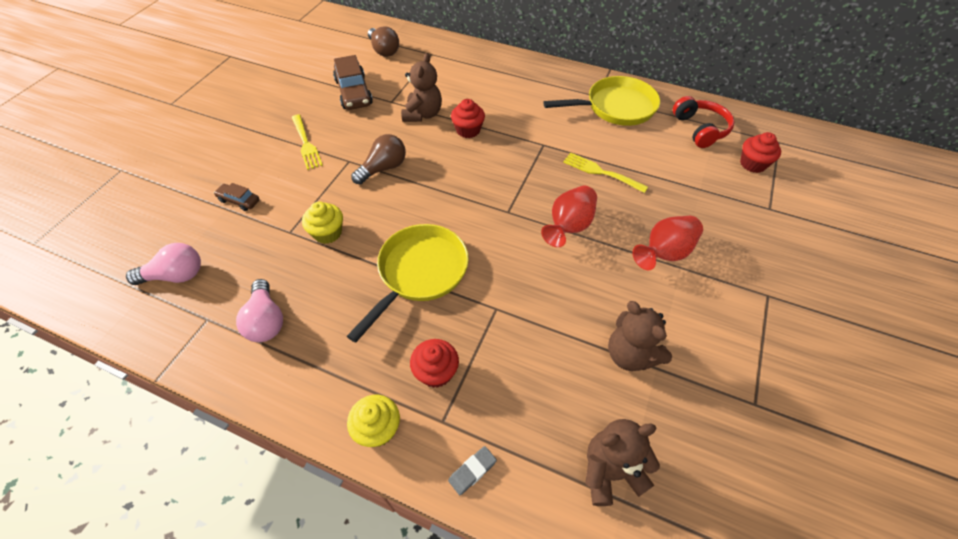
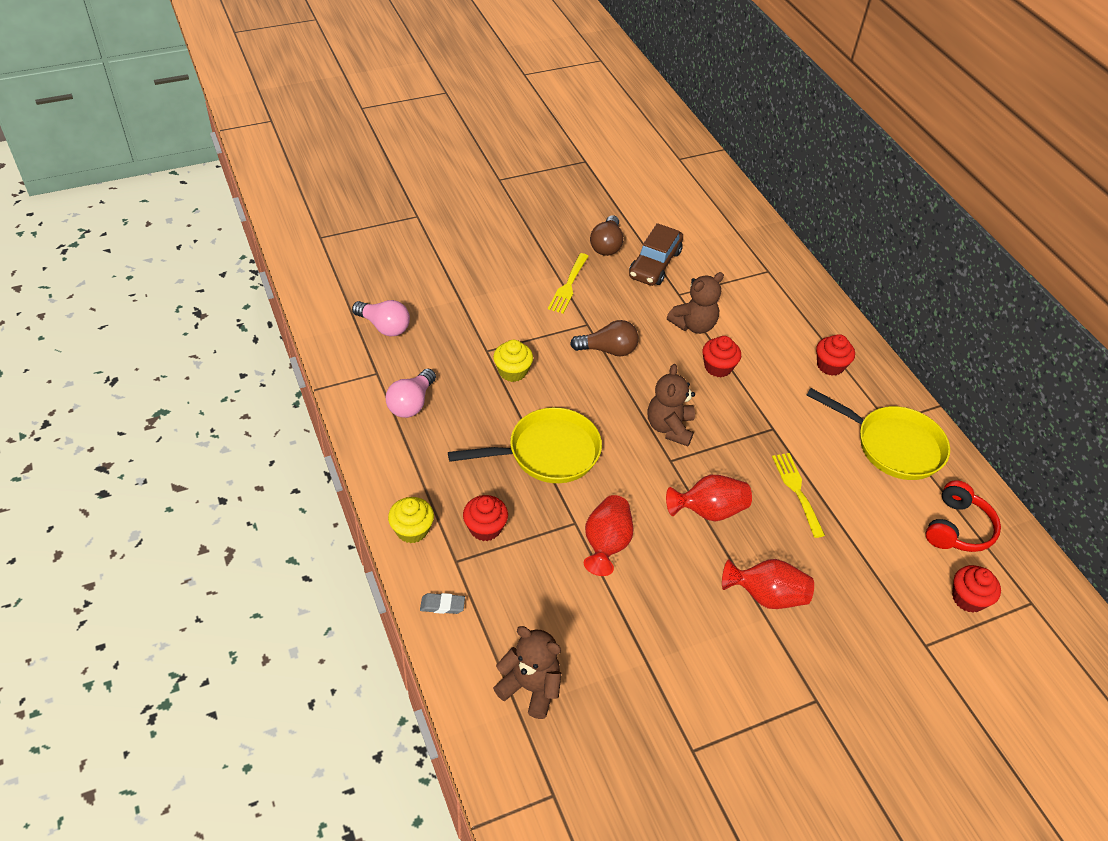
camera: 40 degrees right, 5 degrees down
(239, 200) = (475, 299): brown car -> none
(384, 50) = (726, 239): brown light bulb -> brown light bulb (606, 245)
(530, 85) = (830, 365): none -> red cupcake
(534, 306) = (606, 544): none -> red vase
(630, 354) = (638, 637): brown teddy bear -> brown teddy bear (669, 427)

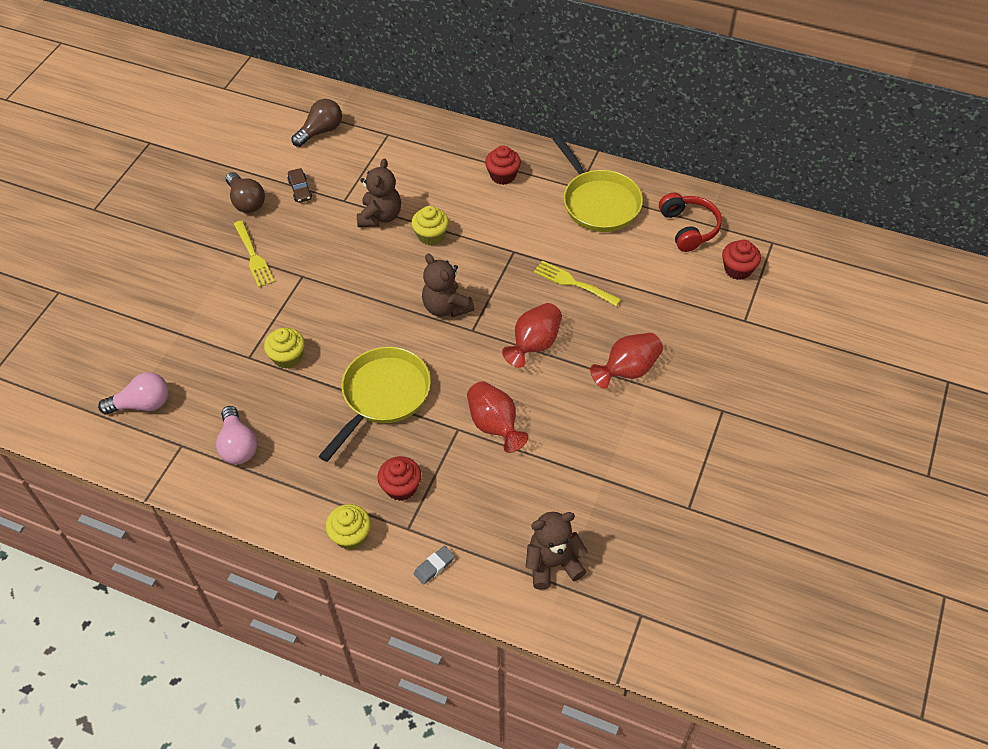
camera: 40 degrees left, 5 degrees up
(608, 350) = (340, 284): brown light bulb -> brown light bulb (321, 131)
(654, 264) = (300, 190): brown car -> brown car, size x0.53
(718, 367) = (431, 235): red cupcake -> yellow cupcake
(893, 446) = (598, 202): yellow pan -> yellow pan turned 75 degrees clockwise

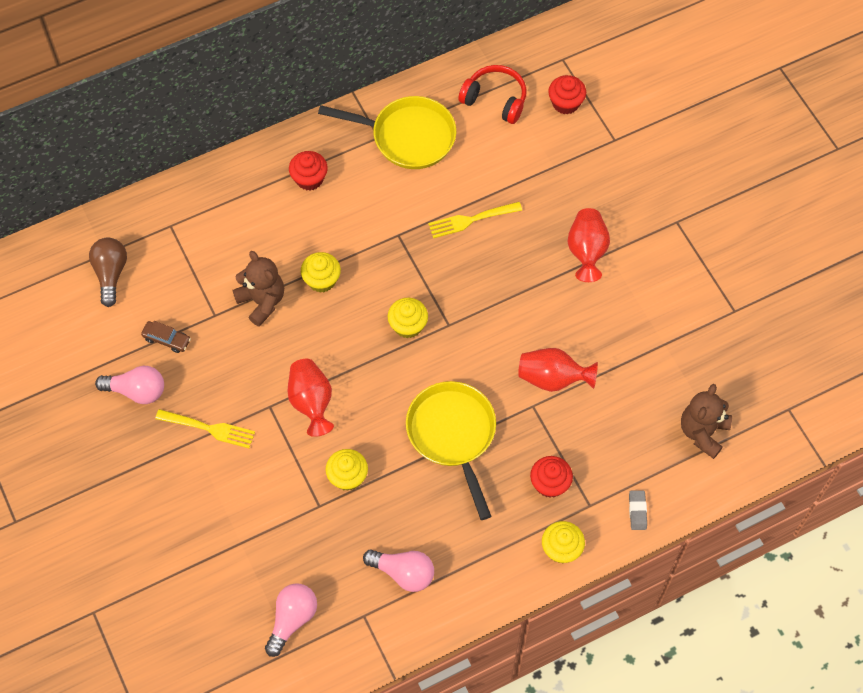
camera: 50 degrees left, 10 degrees up
(246, 201) = (137, 391): brown light bulb -> pink light bulb
(446, 307) = (408, 325): brown teddy bear -> yellow cupcake
(534, 344) = (504, 293): red vase -> red vase (311, 402)

